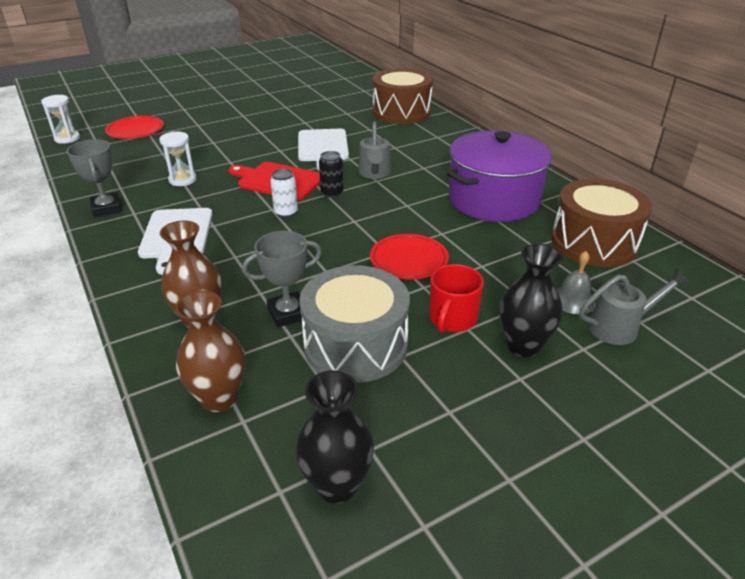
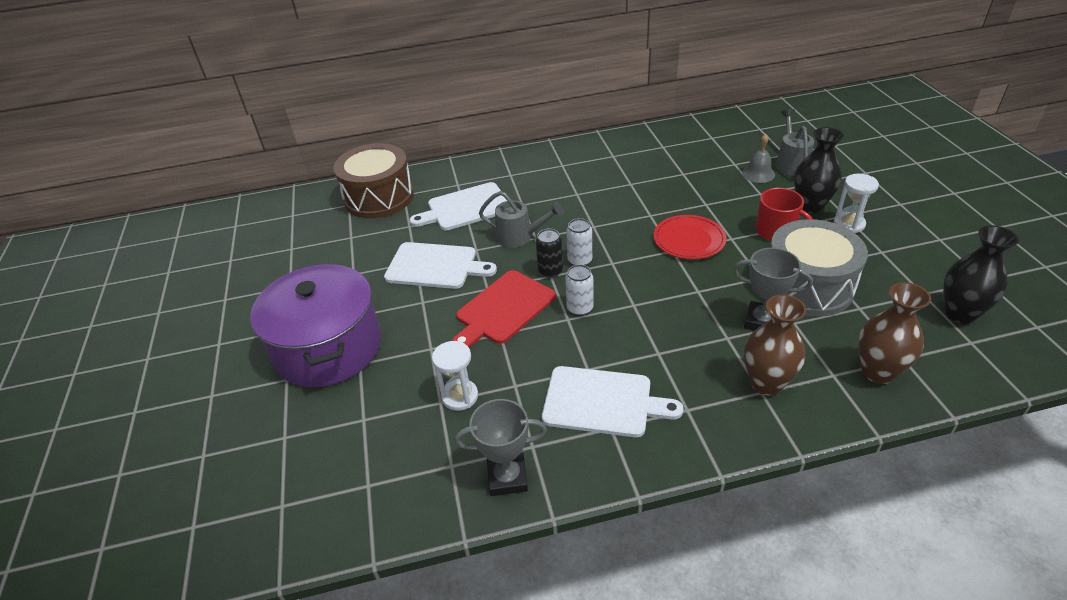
camera: 70 degrees left, 5 degrees up
(67, 138) = (222, 556): white hourglass -> white hourglass (849, 224)
(135, 130) = (254, 456): red plate -> none
(288, 313) = (762, 321): grey trophy -> grey trophy turned 60 degrees counterclockwise
(351, 205) = (580, 261): none -> white can
(405, 145) = (465, 208): none -> white cutting board
(493, 199) = (602, 177): purple pot -> purple pot (328, 348)
(594, 242) = (684, 147): brown drum -> none

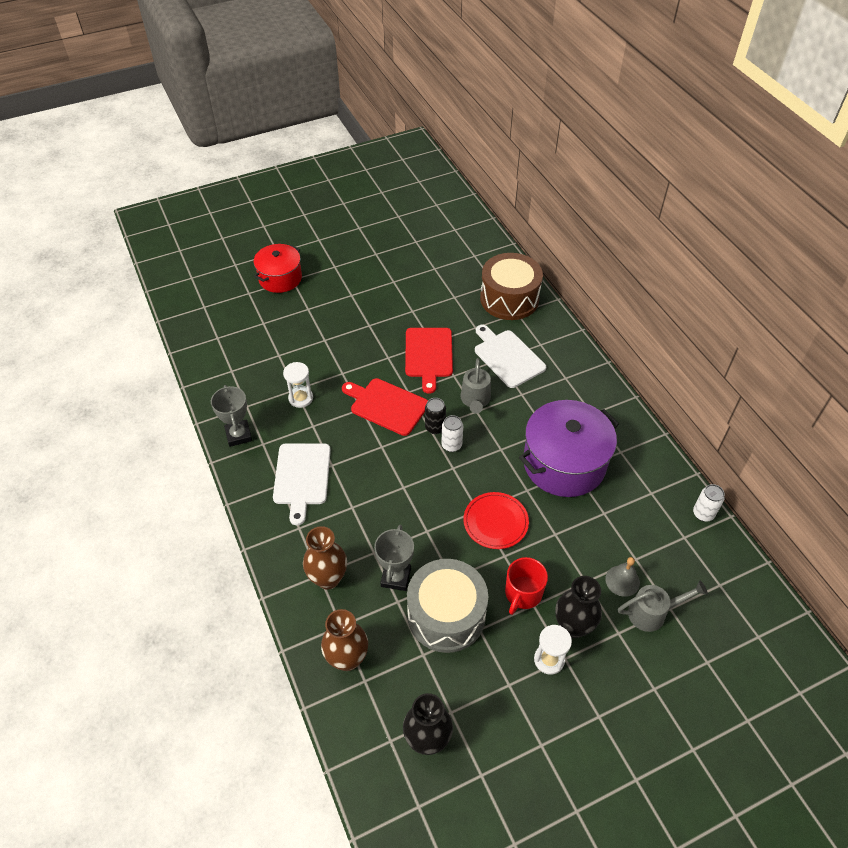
camera: 75 degrees right, 10 degrees up
(198, 410) = (280, 278): none -> red pot
(328, 348) = (337, 320): purple pot -> purple pot (564, 463)
(435, 266) = (428, 355): white cutting board -> red cutting board
(580, 308) = (394, 452): white can -> white can (703, 514)

